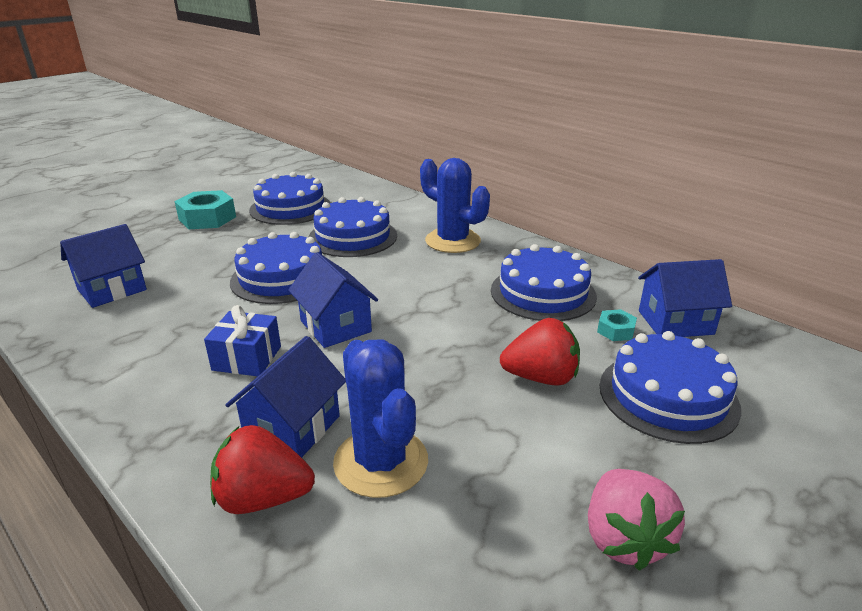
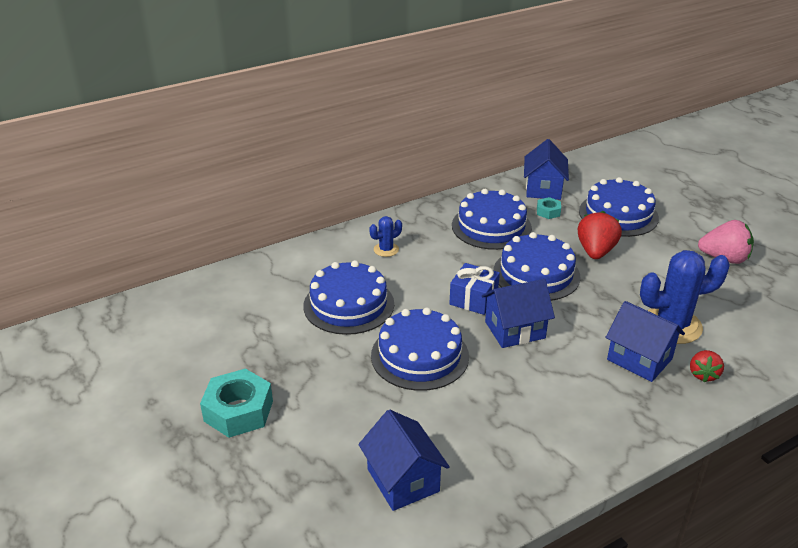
camera: 75 degrees left, 5 degrees up
(247, 358) = (552, 380): blue gift -> blue gift (473, 299)
(263, 498) = (703, 374): red strawberry -> red strawberry, size x0.61
(290, 208) = (247, 342): blue cake -> blue cake (536, 274)
(452, 241) = (386, 249): blue cactus -> blue cactus, size x0.49

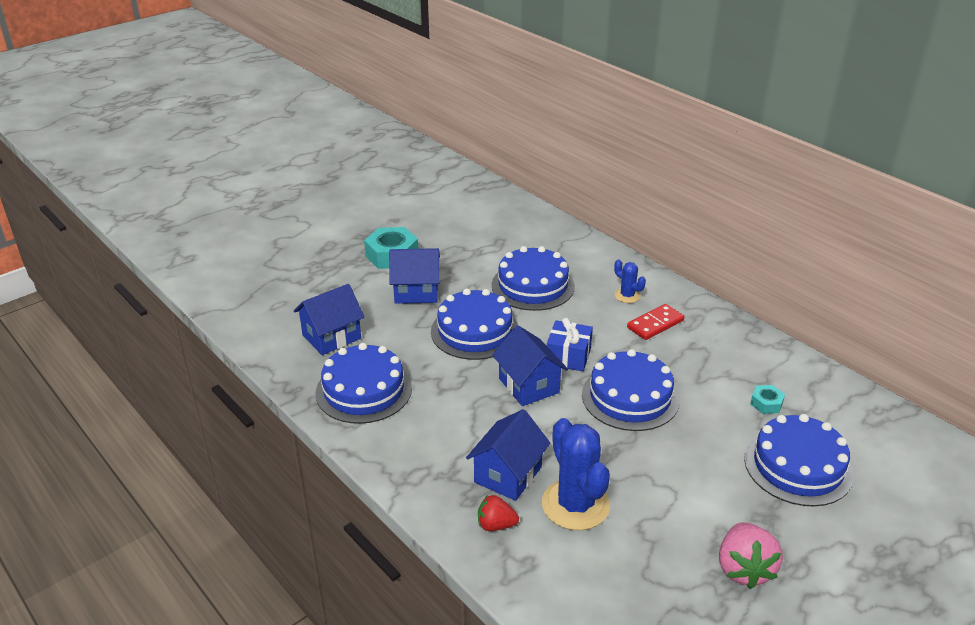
camera: 80 degrees right, 0 degrees up
(434, 242) = (655, 324): none -> red domino
(491, 226) = (707, 360): blue cake -> blue cake (364, 390)
(543, 189) = (820, 398): blue house -> blue house (416, 292)
(595, 251) = (698, 444): red strawberry -> none

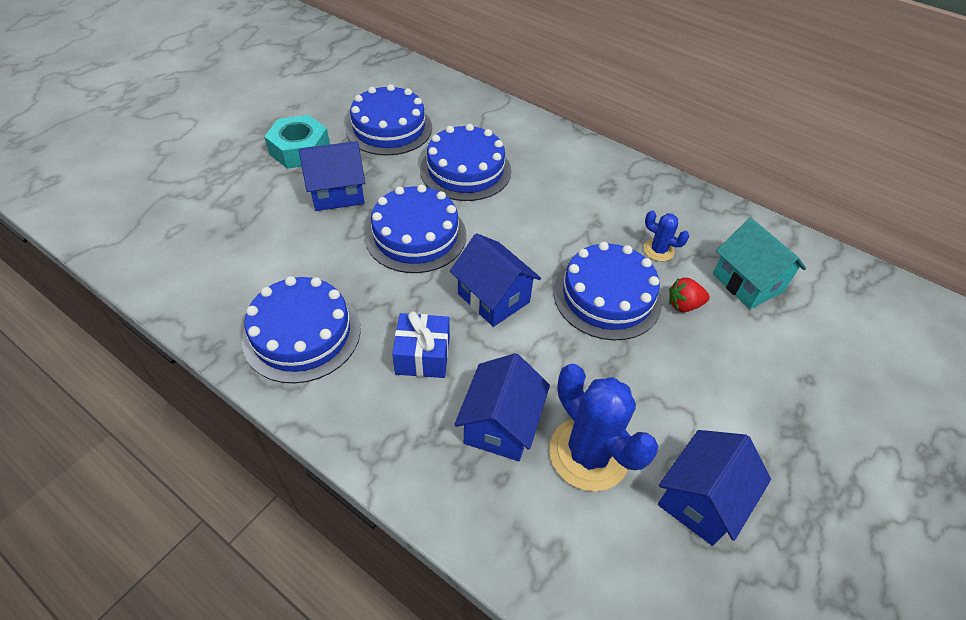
camera: 15 degrees left, 15 degrees up
(331, 337) = (248, 265): blue house -> blue house (700, 500)
(496, 525) = (504, 502): red strawberry -> red strawberry (684, 305)
(568, 356) = (527, 253): blue gift -> blue gift (423, 356)
(627, 296) = (568, 170): blue cactus -> blue cactus (658, 250)
(655, 324) = (606, 201): red domino -> none
(744, 569) = (797, 507): pink strawberry -> none
(766, 403) = (747, 282): turquoise nut -> turquoise house
(798, 466) = (805, 357): blue cake -> blue cake (389, 128)

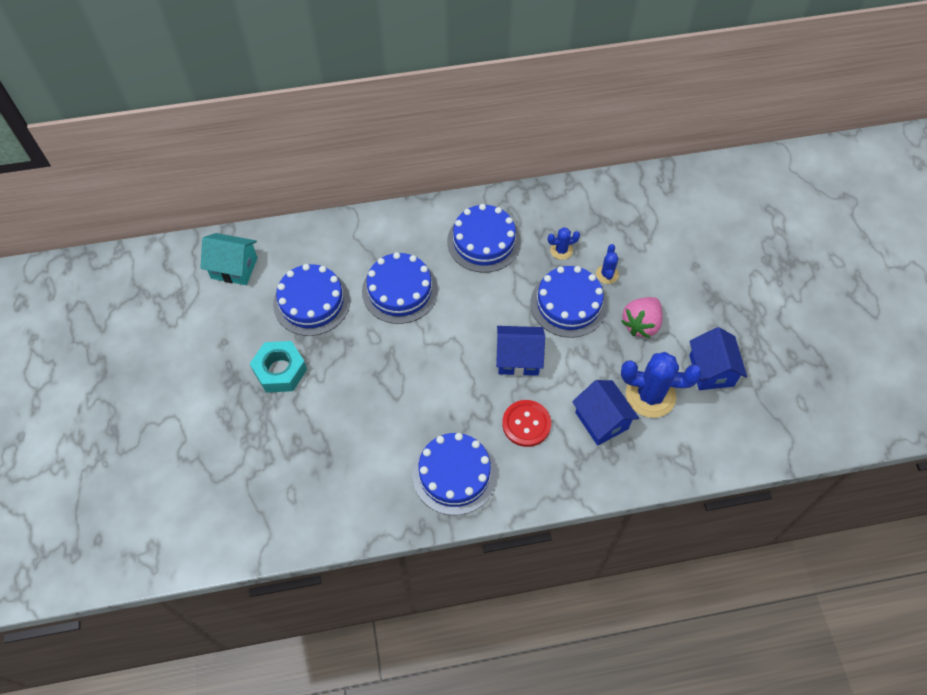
camera: 45 degrees left, 10 degrees up
(337, 193) = (349, 377): blue house -> none
(416, 235) = (431, 361): blue cake -> blue cake (484, 241)
(423, 356) = (526, 424): blue gift -> red button
(666, 378) = (641, 324): none -> pink strawberry
(684, 305) = (607, 274): red strawberry -> blue cactus
(747, 282) = (620, 231): turquoise house -> turquoise house (234, 268)

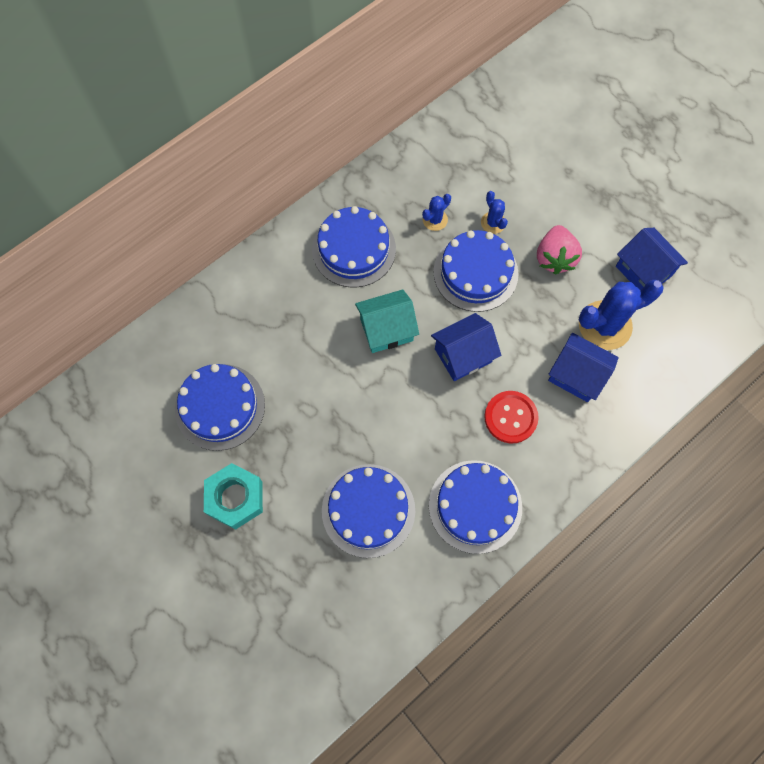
camera: 30 degrees left, 10 degrees up
(234, 268) = (111, 413): turquoise house -> turquoise house (386, 329)
(400, 290) = (302, 346): blue cake -> blue cake (368, 510)

